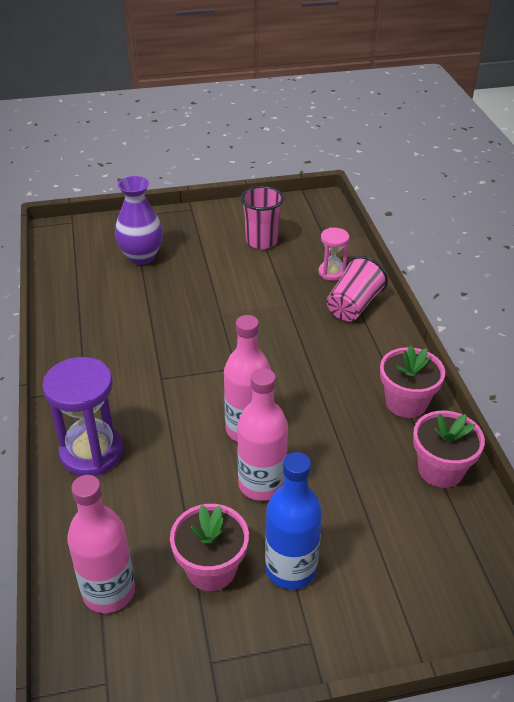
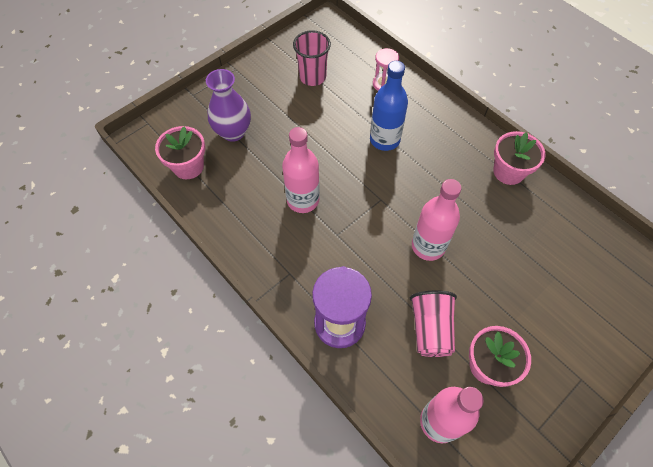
camera: 30 degrees left, 20 degrees up
(261, 484) = (469, 284): pink bottle -> pink bottle (303, 200)
(290, 569) = (533, 336): blue bottle -> blue bottle (384, 140)
(353, 306) = (419, 107): pink cup -> pink cup (430, 329)
(440, 470) = (564, 213): pink flower pot -> pink flower pot (188, 166)

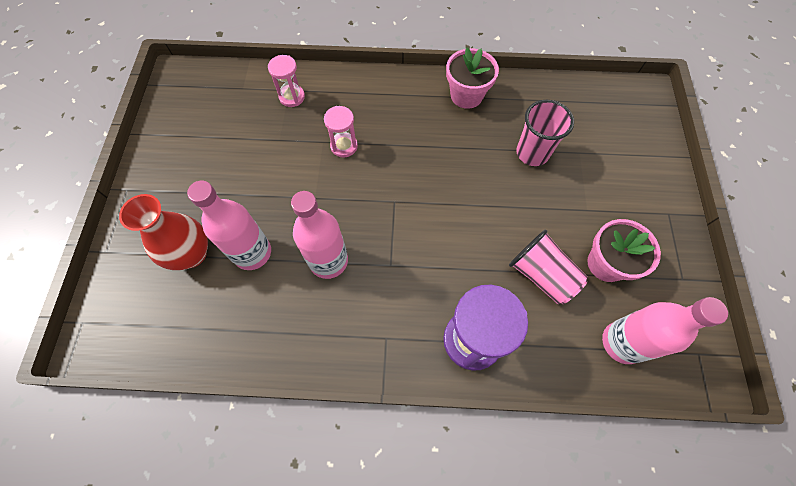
camera: 45 degrees left, 5 degrees up
(188, 166) = (178, 328): pink flower pot -> none
(233, 132) = (191, 254): purple vase -> red vase
(312, 77) = (218, 139): pink cup -> pink cup (532, 153)
(384, 140) = (344, 146): blue bottle -> pink hourglass
(428, 246) = (471, 208): pink bottle -> pink bottle (252, 253)

